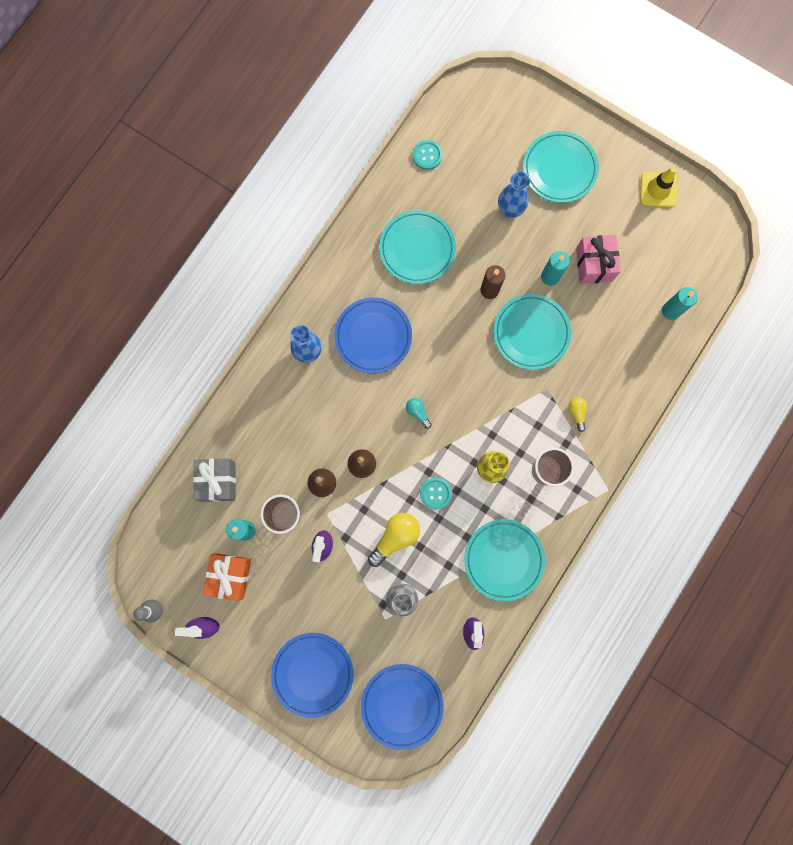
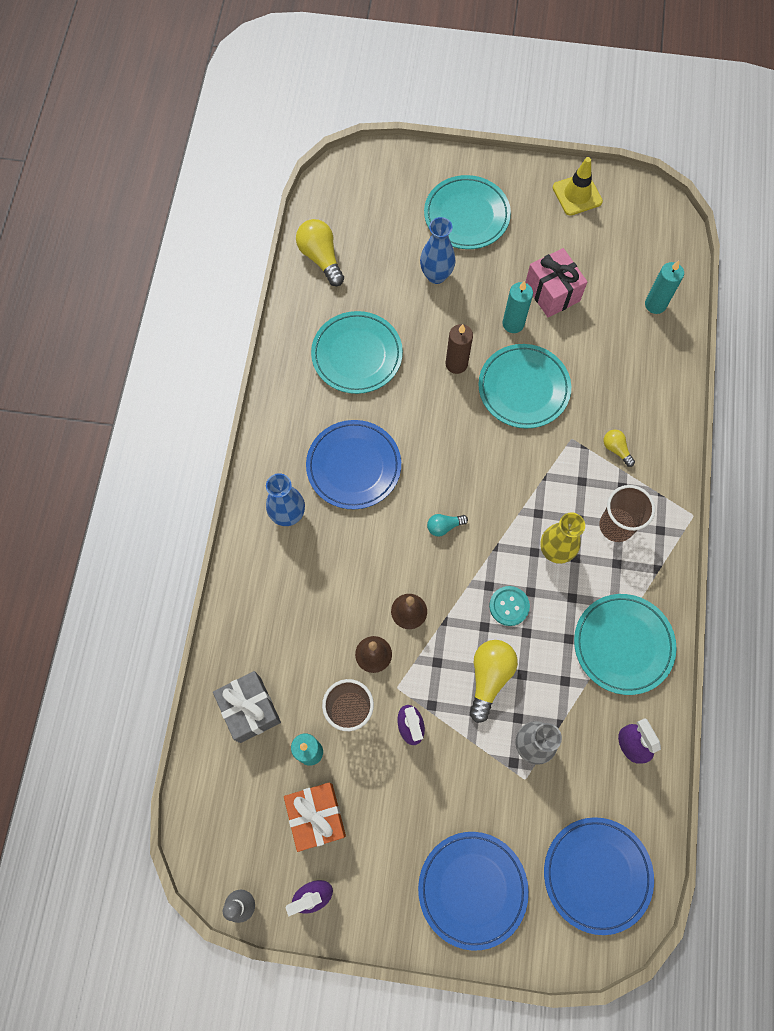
camera: 25 degrees left, 10 degrees down
(418, 413) = (444, 526): turquoise light bulb -> turquoise light bulb turned 45 degrees counterclockwise
(427, 155) = (321, 258): turquoise button -> yellow light bulb

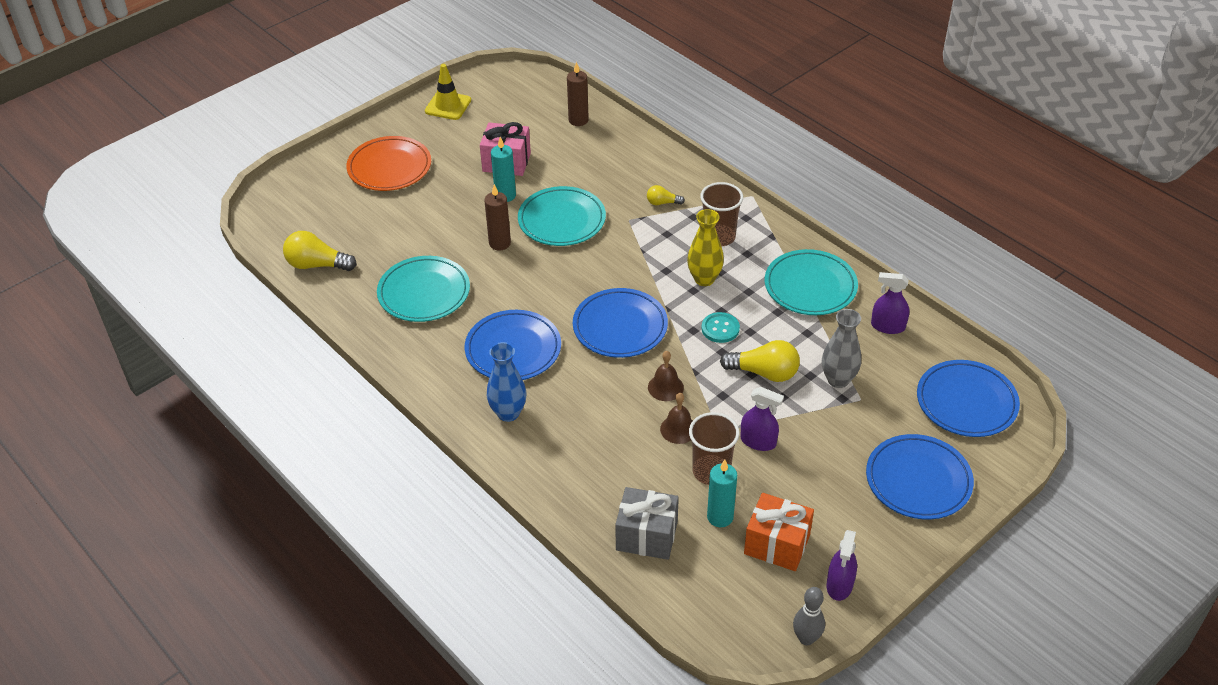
camera: 50 degrees left, 25 degrees down
(436, 275) = (415, 211): blue vase -> none
(444, 526) = (620, 327): turquoise light bulb -> blue plate
(466, 215) = (389, 167): turquoise plate -> orange plate
(489, 677) = (764, 372): yellow light bulb -> yellow light bulb turned 135 degrees clockwise
(655, 304) = (578, 120): turquoise candle -> brown candle

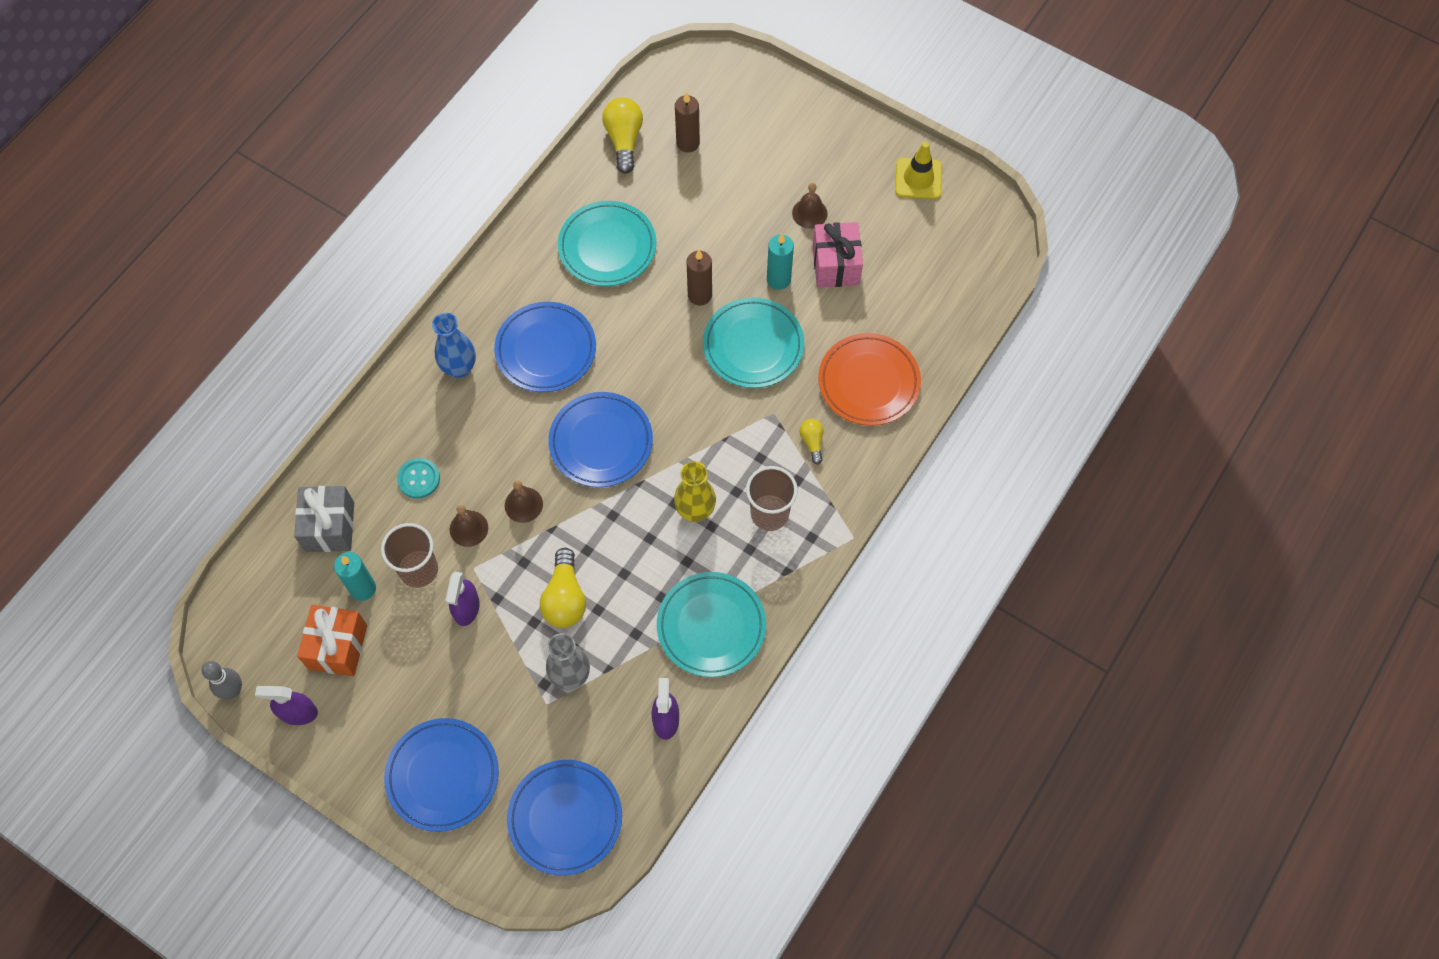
camera: 75 degrees right, 20 degrees up
(389, 167) = (792, 155): orange plate -> orange plate (868, 382)
(450, 168) = (809, 213): none -> brown bell
(578, 120) = (935, 319): brown candle -> brown candle (688, 143)
(720, 328) = (621, 542): turquoise button -> turquoise button (419, 479)

